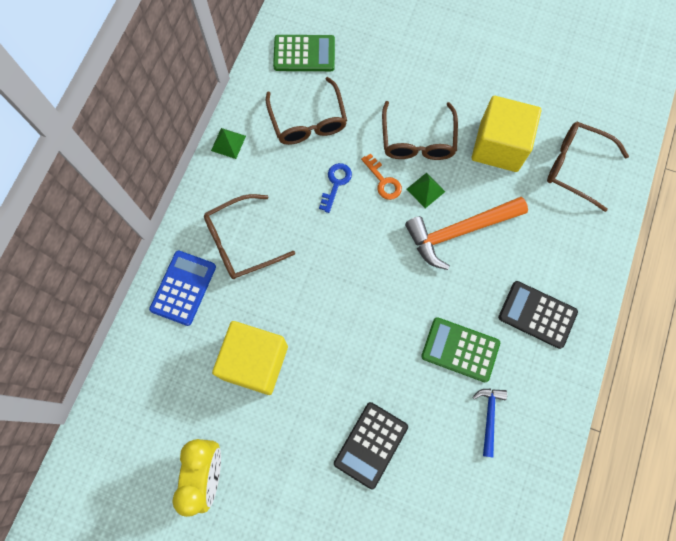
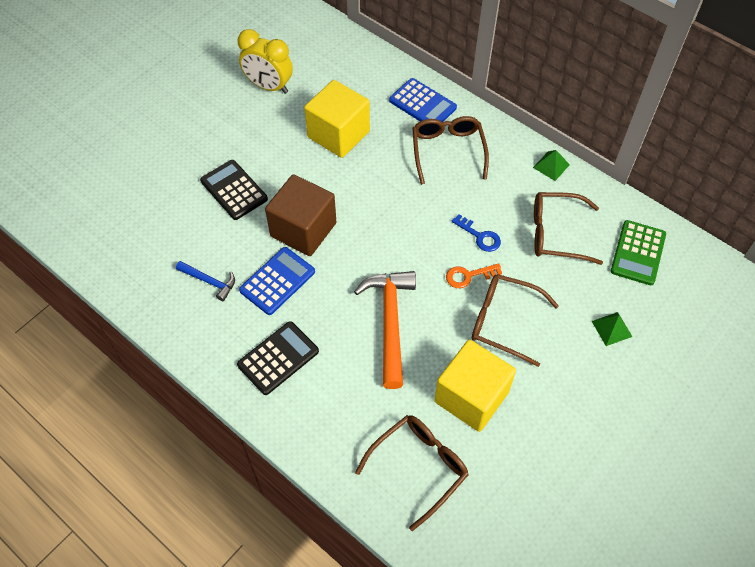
camera: 110 degrees right, 15 degrees down
(392, 349) = (303, 229): none -> brown cube
(425, 190) = (445, 309): green pyramid -> green pyramid (611, 328)
(460, 349) = (277, 281): green calculator -> blue calculator

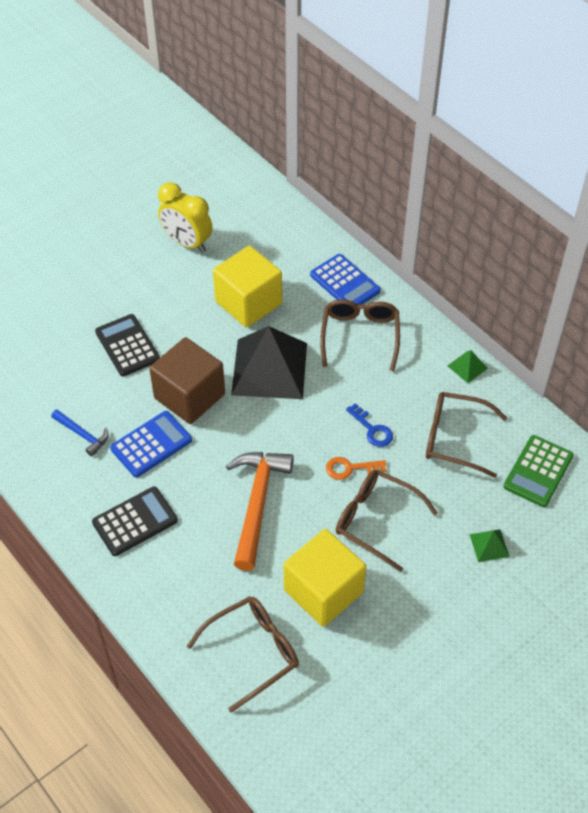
camera: 10 degrees right, 5 degrees down
(372, 193) = (269, 368): none -> black pyramid

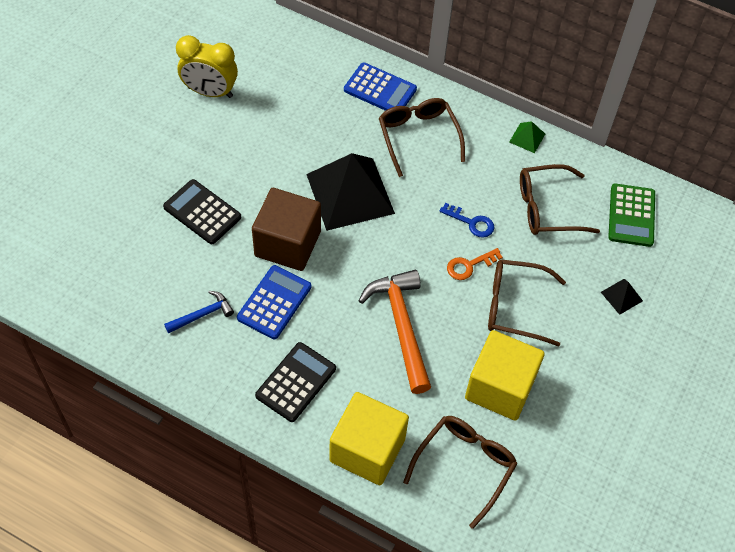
camera: 25 degrees left, 5 degrees up
(83, 435) = (202, 314): blue hammer -> blue hammer turned 45 degrees counterclockwise
(248, 303) = (299, 135): yellow cube -> yellow cube (367, 450)
(489, 545) = (621, 296): green pyramid -> black pyramid

